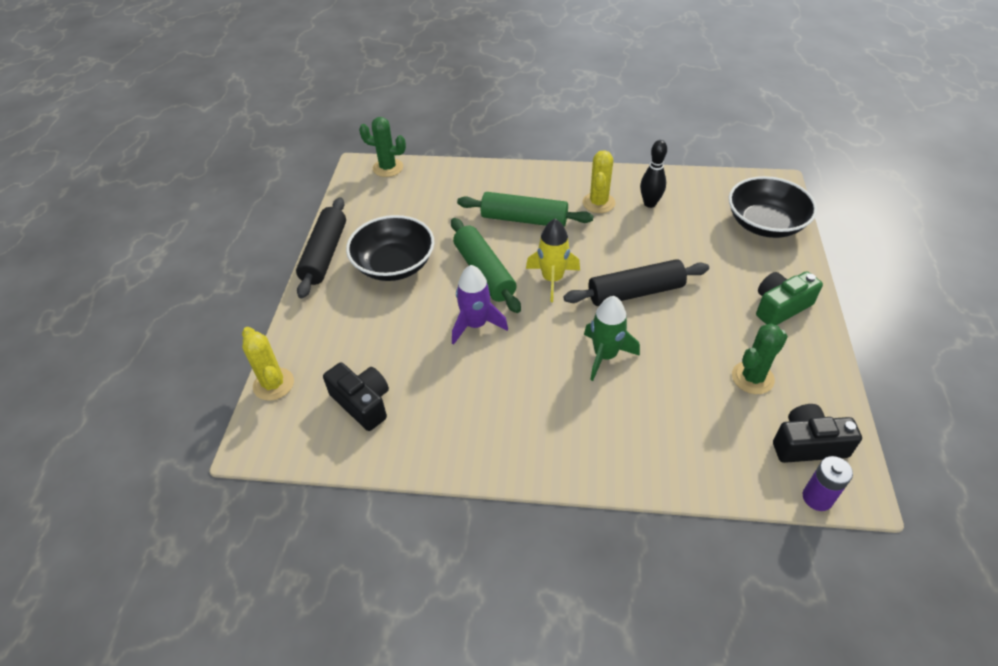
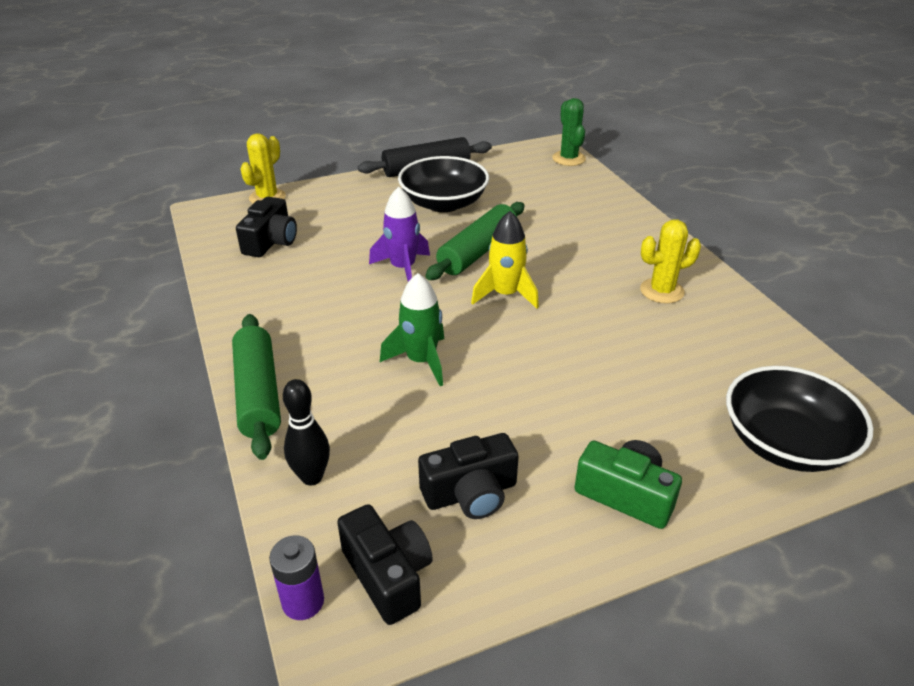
camera: 60 degrees right, 10 degrees down
(524, 219) = (579, 251): green rolling pin -> green rolling pin (258, 394)
(635, 292) = (537, 357): black rolling pin -> none
(650, 203) = (706, 329): black bowling pin -> black bowling pin (312, 477)
(752, 378) = (471, 493): green cactus -> black camera

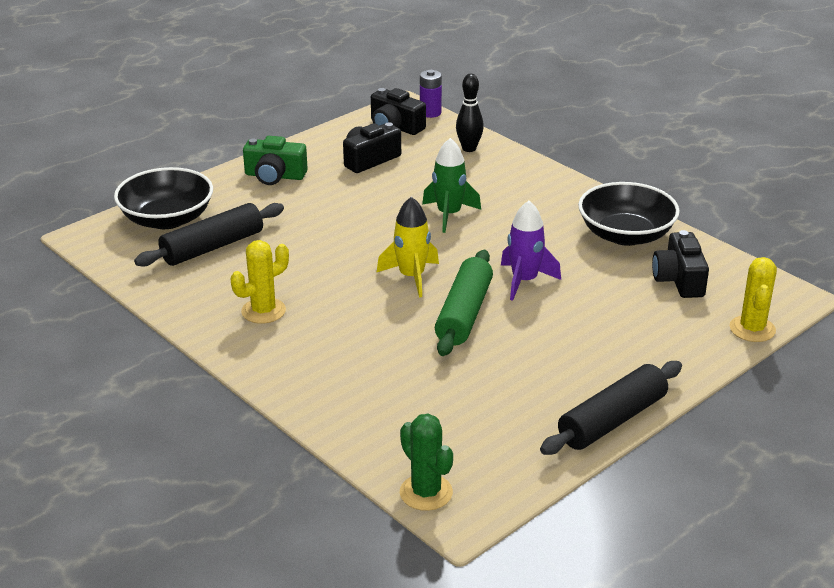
camera: 160 degrees right, 5 degrees down
(258, 394) = (546, 175): green rolling pin -> none
(444, 203) = (545, 368): black bowl -> black bowl (625, 235)
(717, 380) = (212, 247): none -> black rolling pin

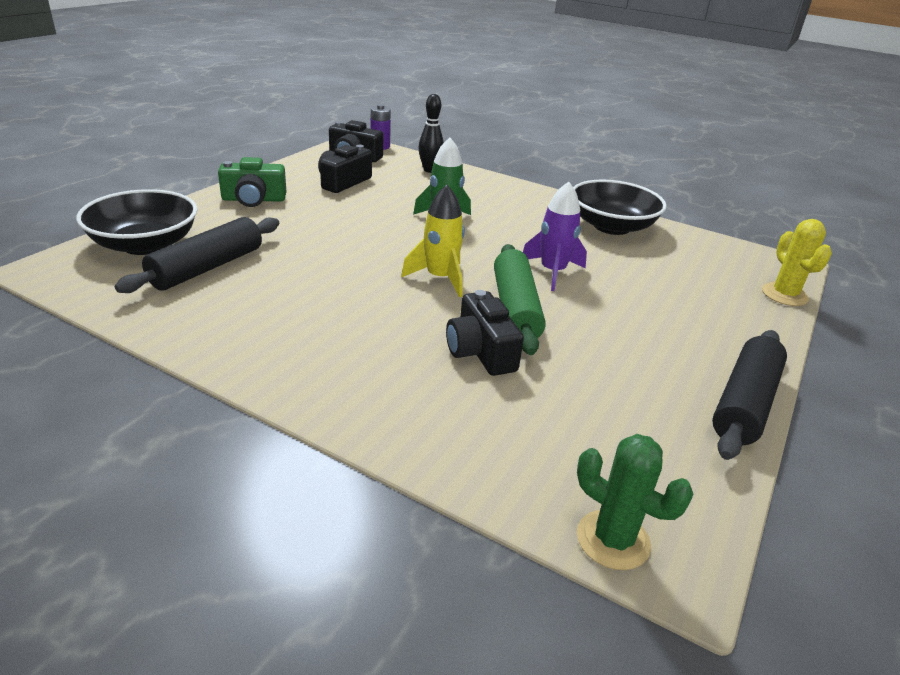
camera: 20 degrees left, 0 degrees up
(263, 311) = (292, 329): yellow cactus -> none
(679, 280) = (686, 259): black camera -> black camera (480, 351)

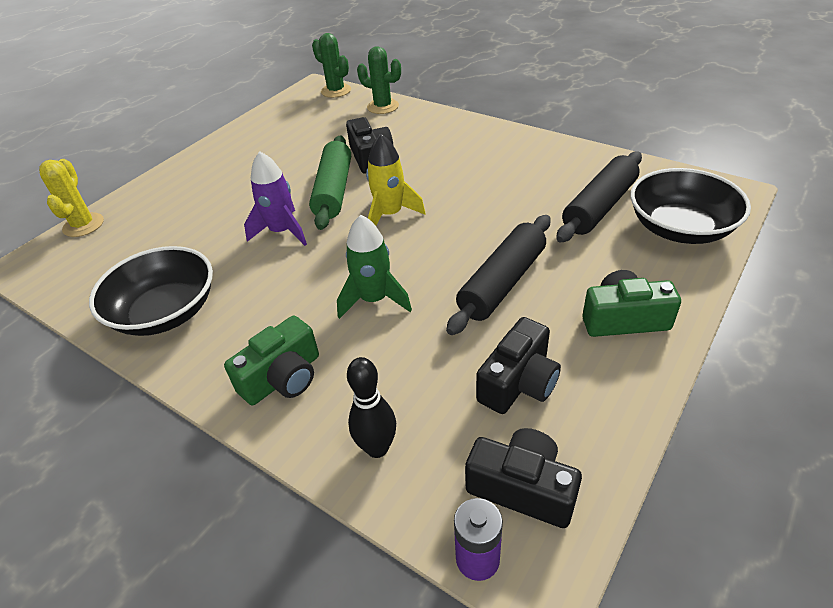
camera: 170 degrees left, 10 degrees up
(485, 468) = (383, 106): none -> green cactus
(497, 193) = (283, 378): none -> green camera
(744, 403) = (221, 142): black rolling pin -> black rolling pin (502, 283)

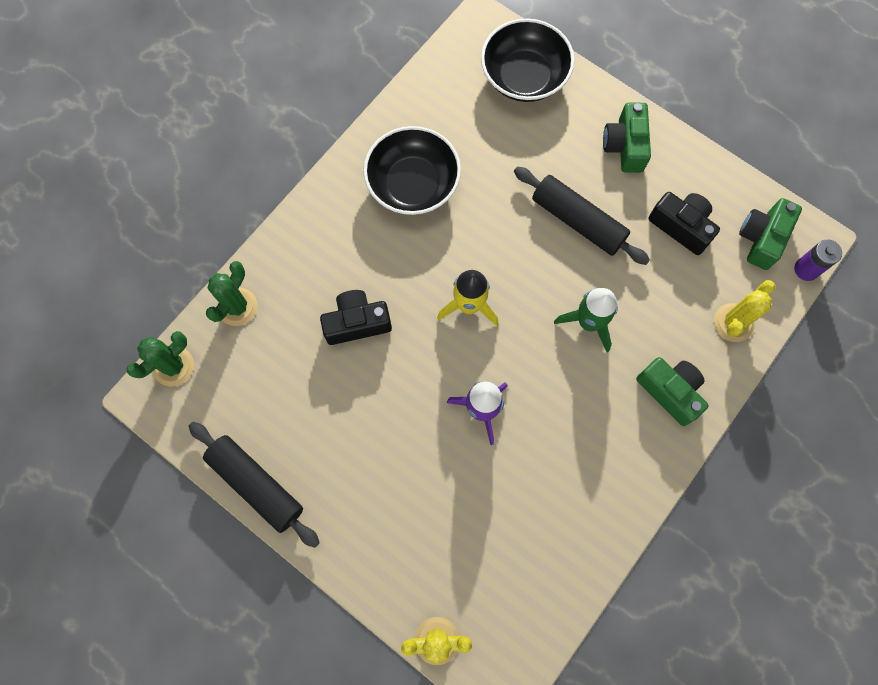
camera: 90 degrees left, 30 degrees up
(166, 312) = (589, 505): black bowl -> black bowl (413, 184)
(333, 191) = (417, 361): green rolling pin -> none
(377, 448) = (733, 323): black bowling pin -> yellow cactus
(522, 488) = (762, 238): black camera -> green camera
(599, 207) = (485, 126): black rolling pin -> black rolling pin (256, 484)

